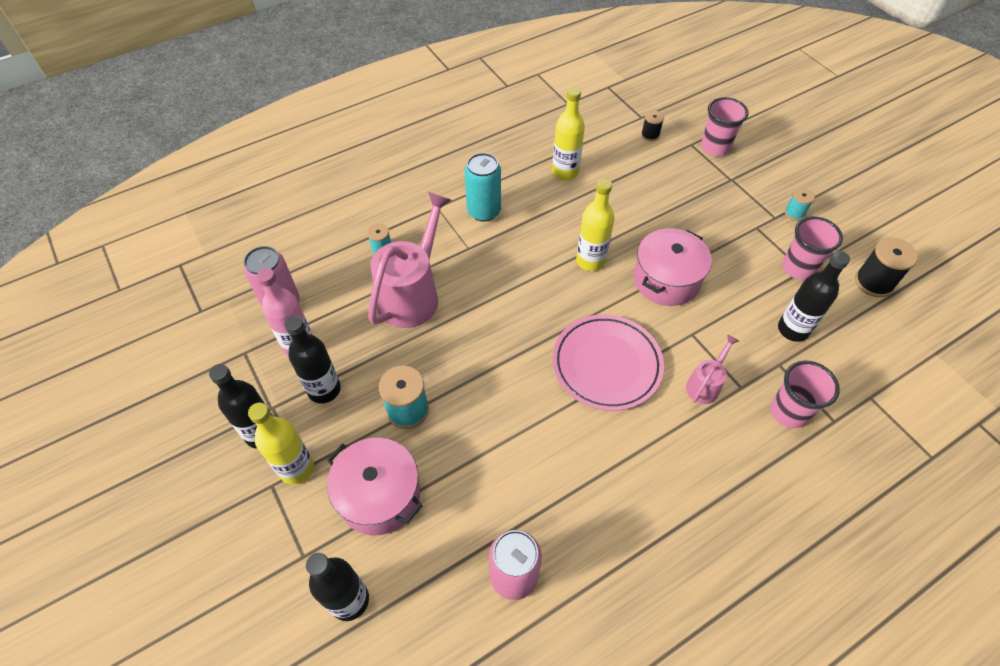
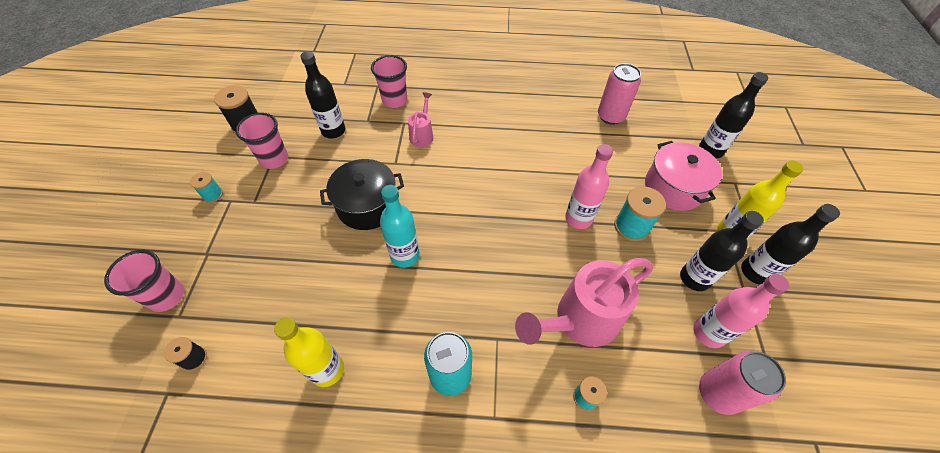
camera: 145 degrees left, 0 degrees up
(466, 386) = (578, 218): none -> pink bottle
(590, 261) = (405, 255): yellow bottle -> turquoise bottle
(606, 365) = (470, 177): pink plate -> none
(666, 280) = (367, 205): pink pot -> black pot
(705, 385) = (422, 135): pink watering can -> pink watering can turned 120 degrees clockwise

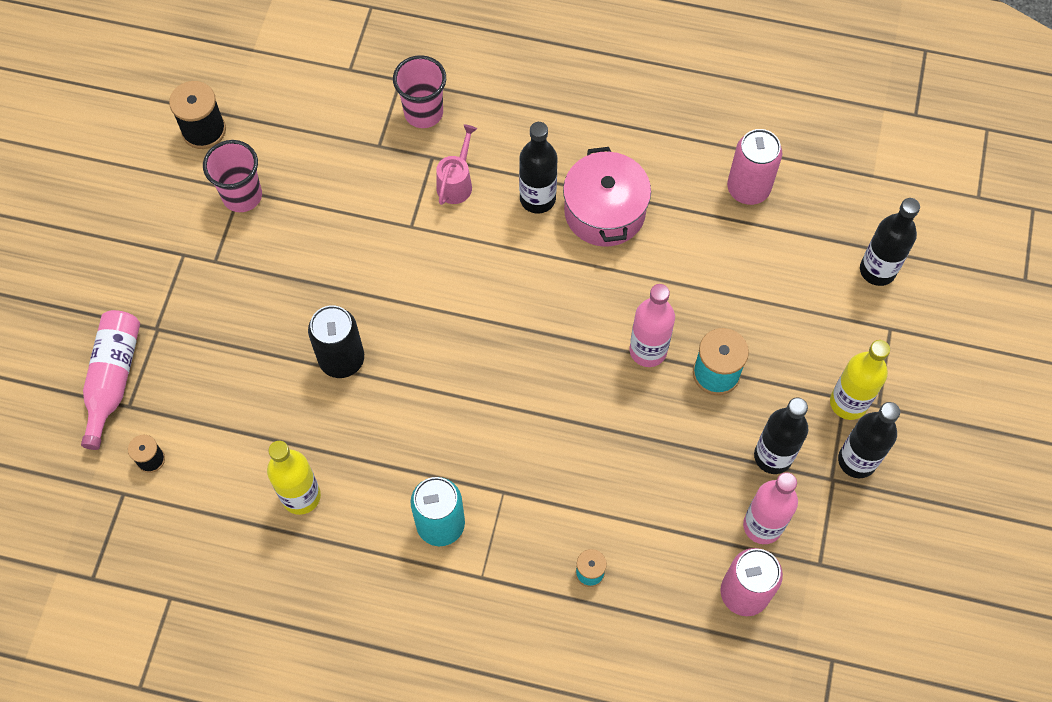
camera: 10 degrees right, 10 degrees up
(167, 296) = (113, 379): pink cup -> pink bottle
(213, 195) = (160, 242): turquoise spool -> none
(333, 131) = (328, 158): black bottle -> black bottle (537, 199)
(353, 255) = (341, 359): none -> black can
(367, 205) = (366, 289): black pot -> none
(405, 255) = (407, 369): turquoise bottle -> none
(579, 321) = (608, 486): pink watering can -> none
(674, 188) = (798, 323): pink pot -> pink pot (605, 212)

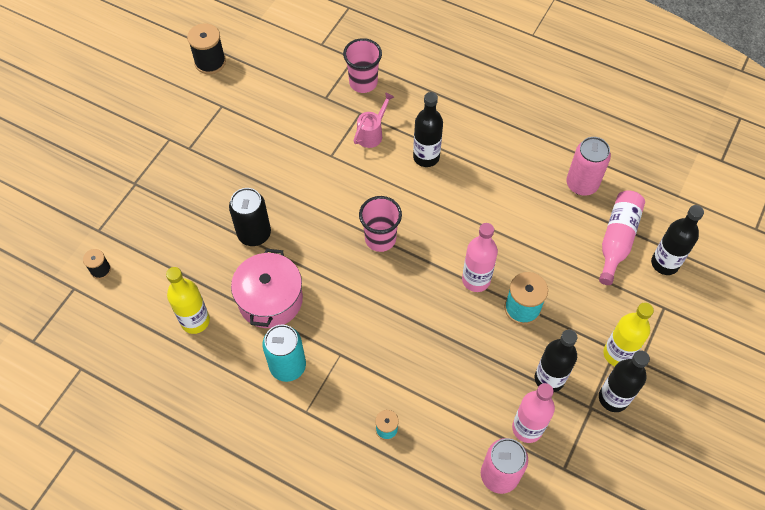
camera: 15 degrees right, 5 degrees down
(113, 379) = (94, 210): pink bottle -> pink bottle (617, 239)
(242, 196) = (222, 110): pink cup -> pink cup (380, 239)
(605, 212) = (472, 176): pink pot -> pink pot (270, 299)

